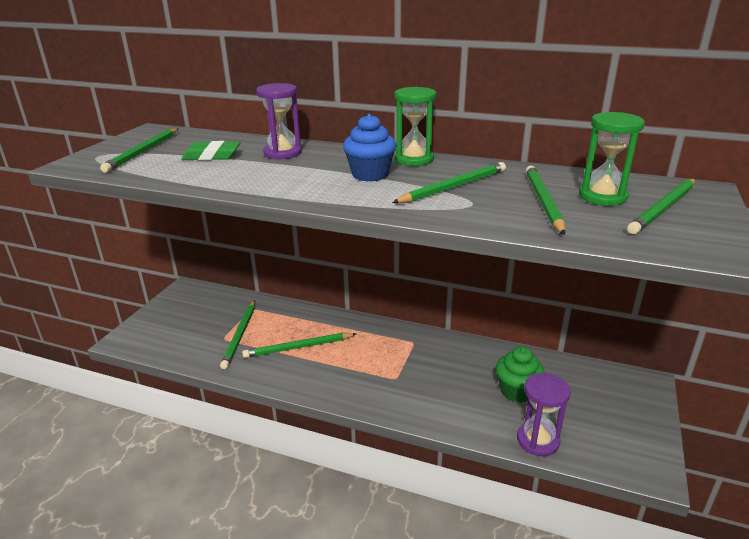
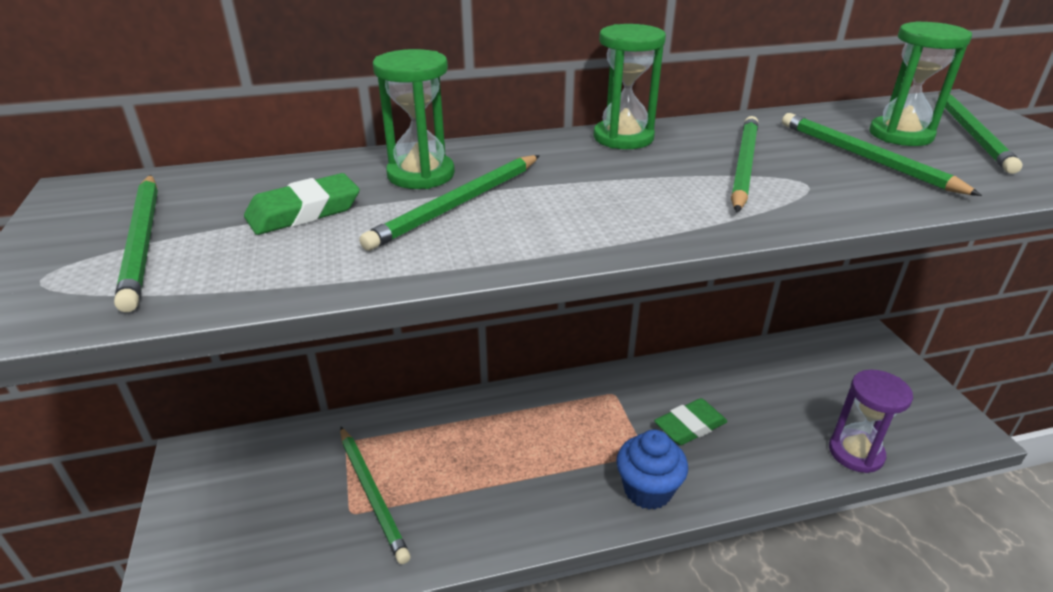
camera: 35 degrees left, 5 degrees up
(282, 153) = (421, 175): purple hourglass -> green hourglass
(298, 347) = (479, 471): green pencil -> green pencil (457, 205)
(370, 175) = (613, 177): blue cupcake -> blue cupcake (647, 490)
(440, 377) = (690, 426): none -> green eraser
(516, 391) = (778, 403): green cupcake -> none

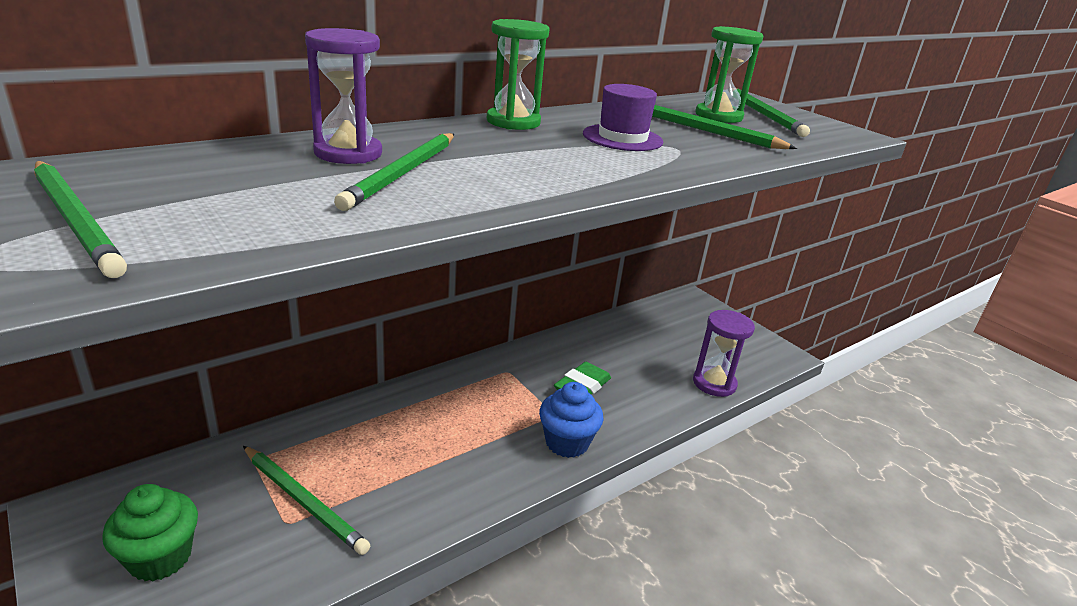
camera: 25 degrees left, 5 degrees down
(243, 519) = (160, 557): none -> green cupcake
(304, 212) = (248, 186): green eraser -> none
(421, 175) = (348, 153): green hourglass -> purple hourglass
(743, 166) = (622, 138): green pencil -> purple hat

